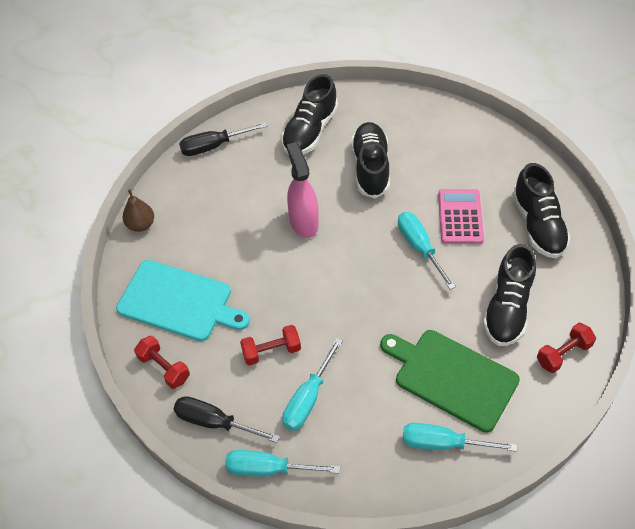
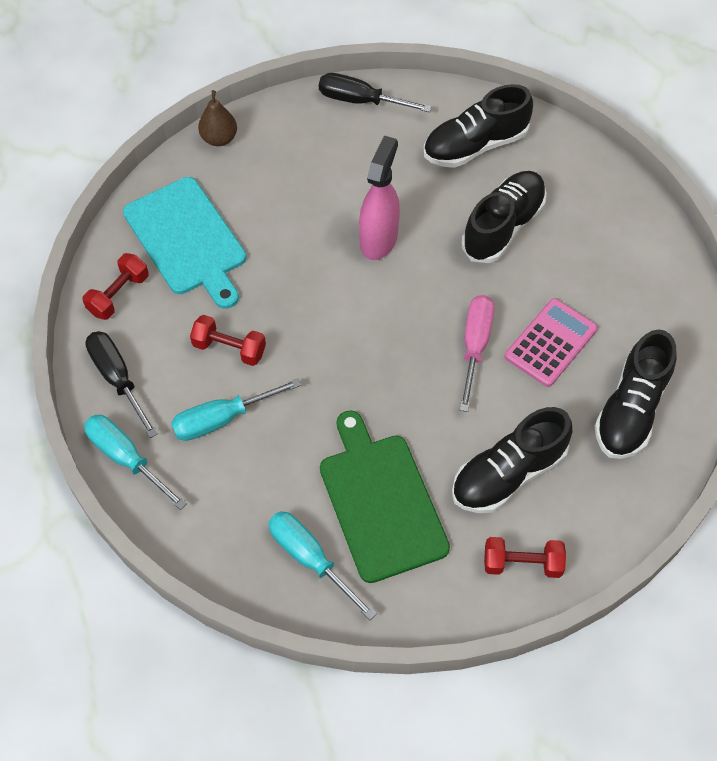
camera: 35 degrees right, 5 degrees up
(164, 368) = (119, 295): red dumbbell -> red dumbbell turned 45 degrees clockwise
(420, 247) = (475, 346): turquoise screwdriver -> pink screwdriver

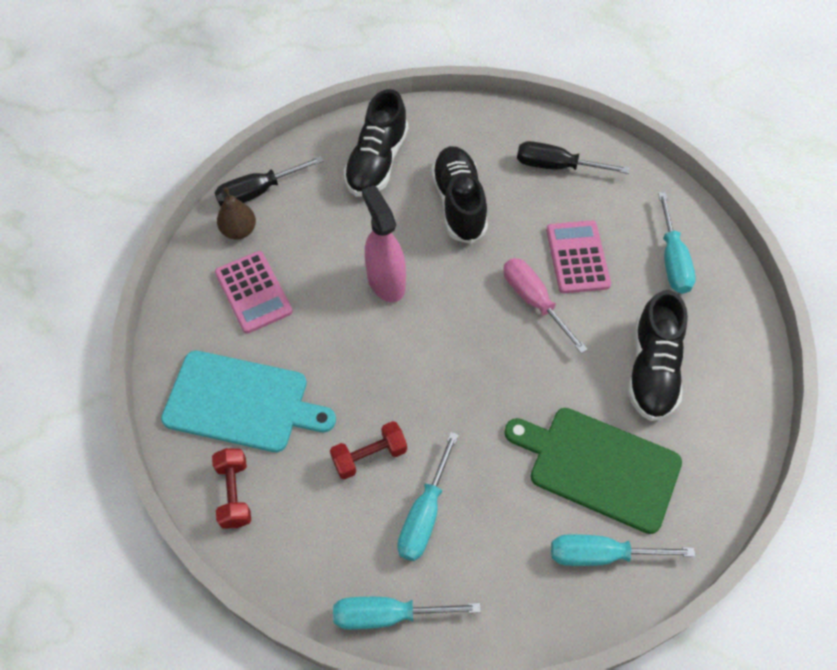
camera: 45 degrees left, 0 degrees up
(118, 379) = (310, 560): black screwdriver -> black screwdriver (557, 166)
(219, 138) = (178, 304): brown pear -> brown pear (239, 230)
(277, 171) = (253, 292): none -> pink calculator
(522, 563) = (728, 421): red dumbbell -> none
(630, 410) = (672, 259): black shoe -> turquoise screwdriver

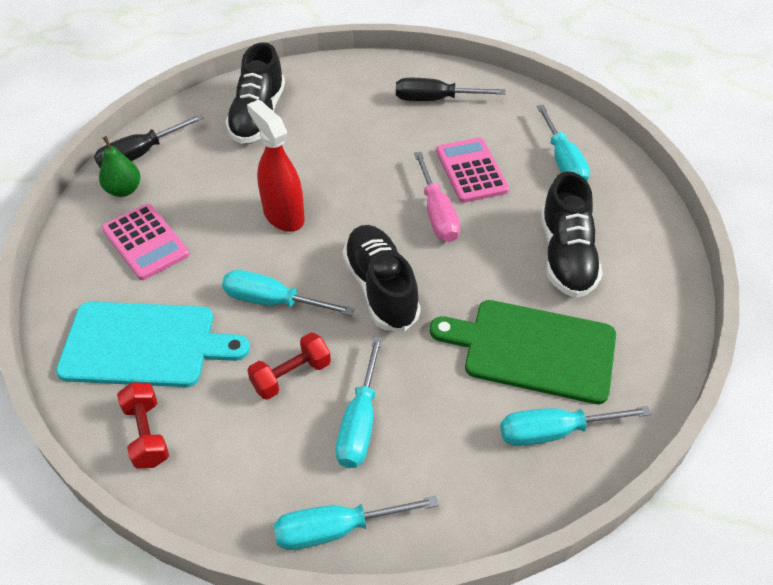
camera: 10 degrees left, 10 degrees down
(239, 230) = (124, 190): brown pear -> green pear
(364, 375) = (273, 301): none -> turquoise screwdriver
(386, 282) = (283, 215): pink spray bottle -> red spray bottle
(459, 203) = (345, 140): black shoe -> black shoe (381, 288)
(534, 301) = (437, 213): pink screwdriver -> pink screwdriver turned 150 degrees counterclockwise

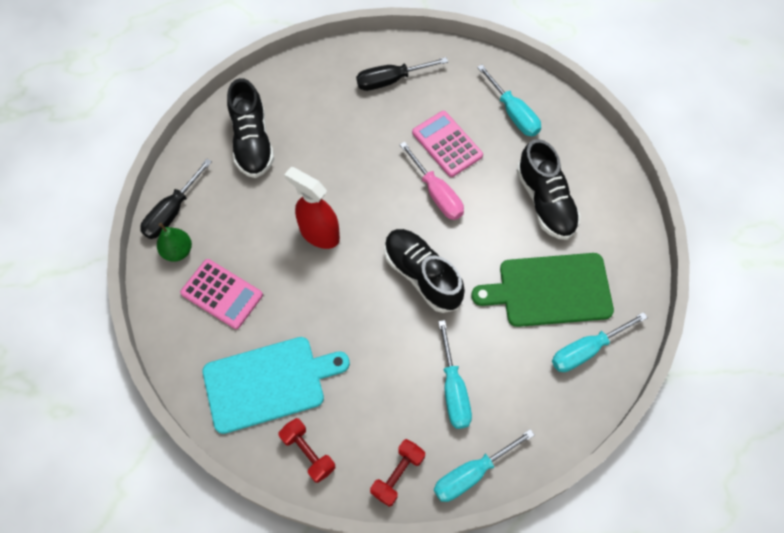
camera: 20 degrees left, 15 degrees up
(273, 301) = (347, 313): turquoise screwdriver -> none
(291, 375) = (389, 370): red dumbbell -> red dumbbell (397, 475)

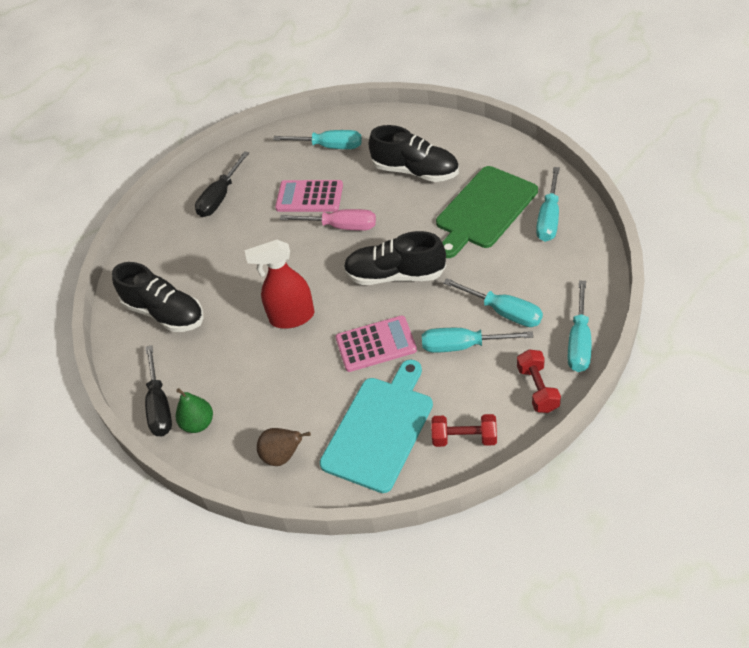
camera: 40 degrees left, 15 degrees down
(194, 333) = (283, 456): none -> brown pear
(222, 294) = (270, 415): pink calculator -> pink calculator (376, 344)
(394, 384) = (463, 346): none -> turquoise screwdriver

